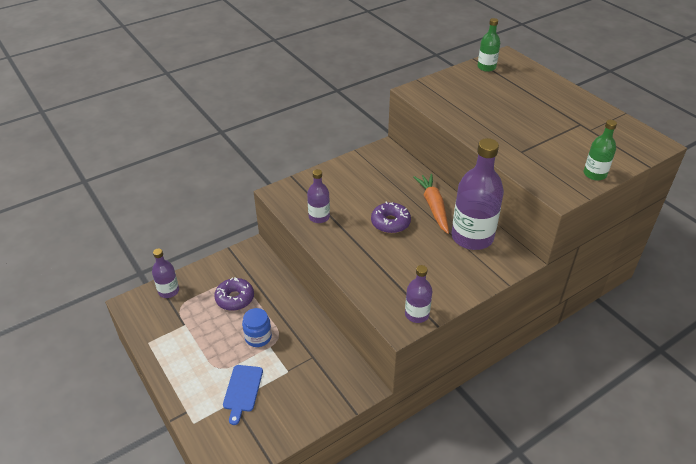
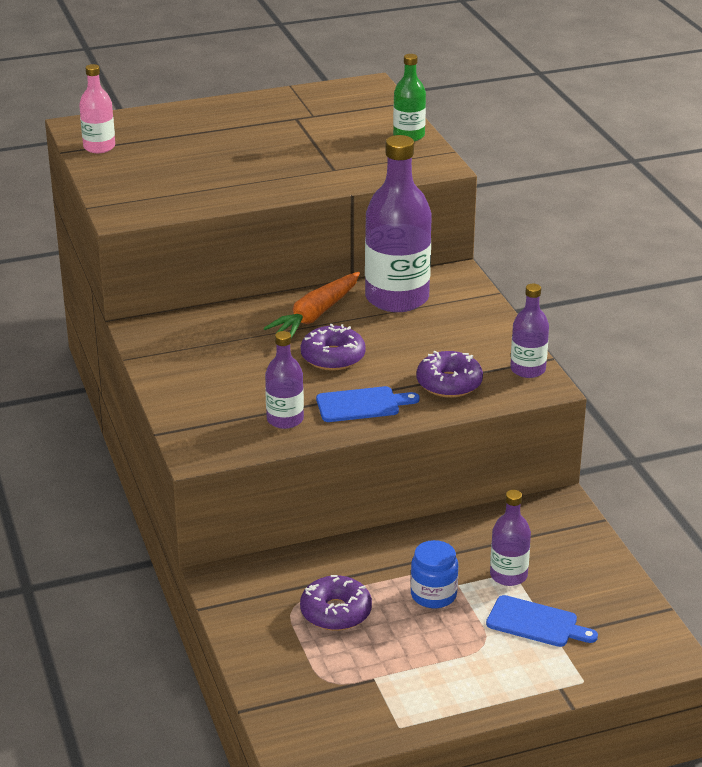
camera: 75 degrees left, 10 degrees down
(168, 291) = (281, 694): purple bottle -> purple bottle (508, 575)
(345, 244) = (362, 405): none -> blue cutting board
(383, 278) = (449, 383): none -> purple donut
(433, 207) = (315, 315): orange carrot -> orange carrot turned 60 degrees counterclockwise
(486, 67) = (99, 147): green bottle -> pink bottle

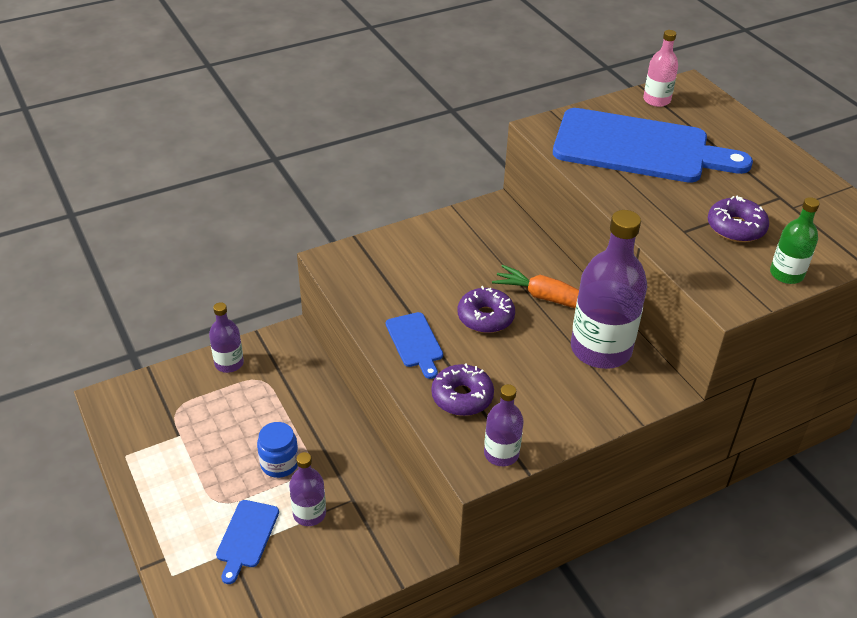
camera: 80 degrees right, 10 degrees up
(186, 170) = (639, 148): none -> blue cutting board
(285, 419) = (384, 299): purple bottle -> purple bottle (229, 363)
(336, 612) = (255, 405): purple donut -> purple donut (736, 228)

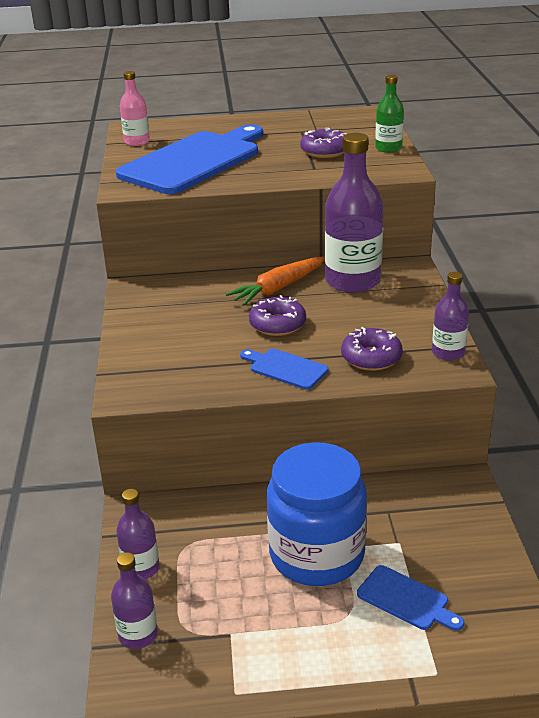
camera: 65 degrees left, 10 degrees down
(279, 463) = (317, 554): blue jar -> blue jar, size x2.15
(309, 513) = (394, 545): purple bottle -> purple bottle (138, 635)
(415, 342) = (285, 368): blue cutting board -> blue cutting board turned 150 degrees counterclockwise

